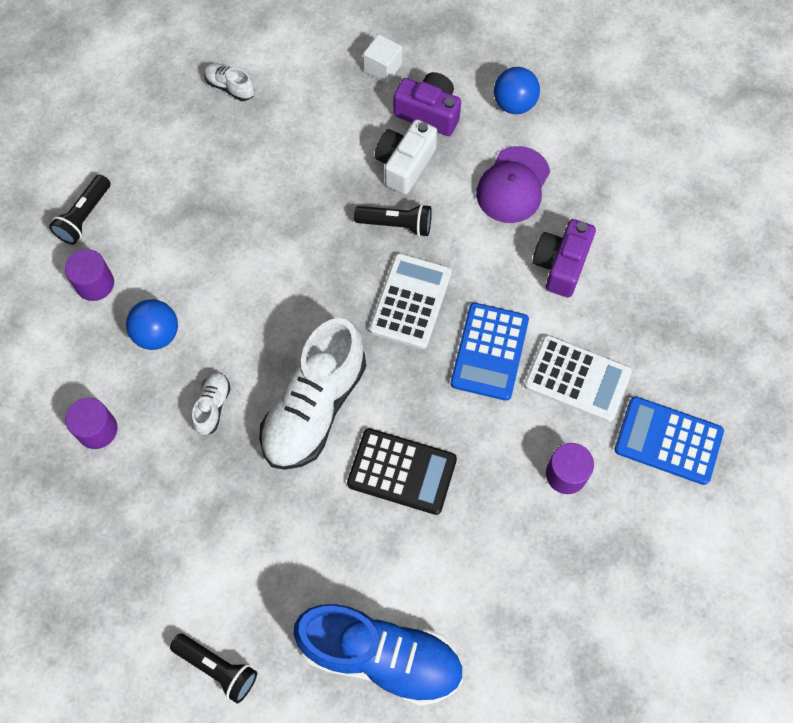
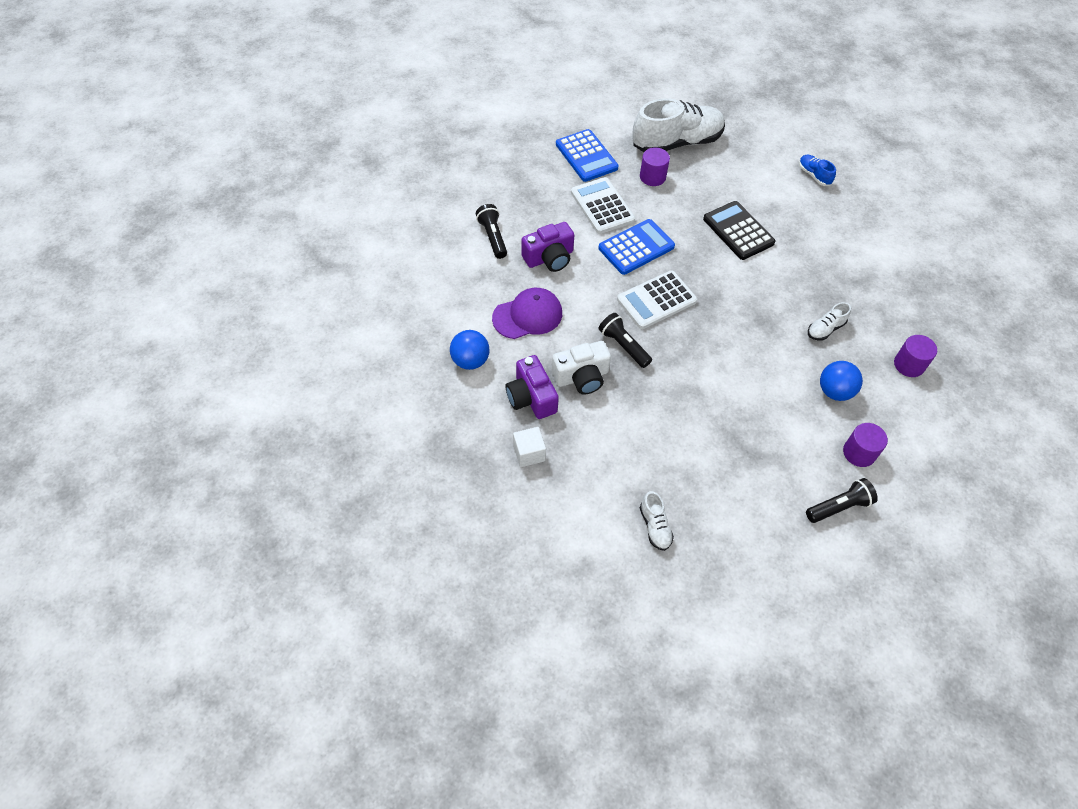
camera: 140 degrees left, 10 degrees down
(218, 668) = (903, 220): black flashlight -> black flashlight (492, 237)
(314, 407) = (762, 289): white shoe -> white shoe (676, 143)
(381, 656) = (814, 175): blue shoe -> blue shoe, size x0.43

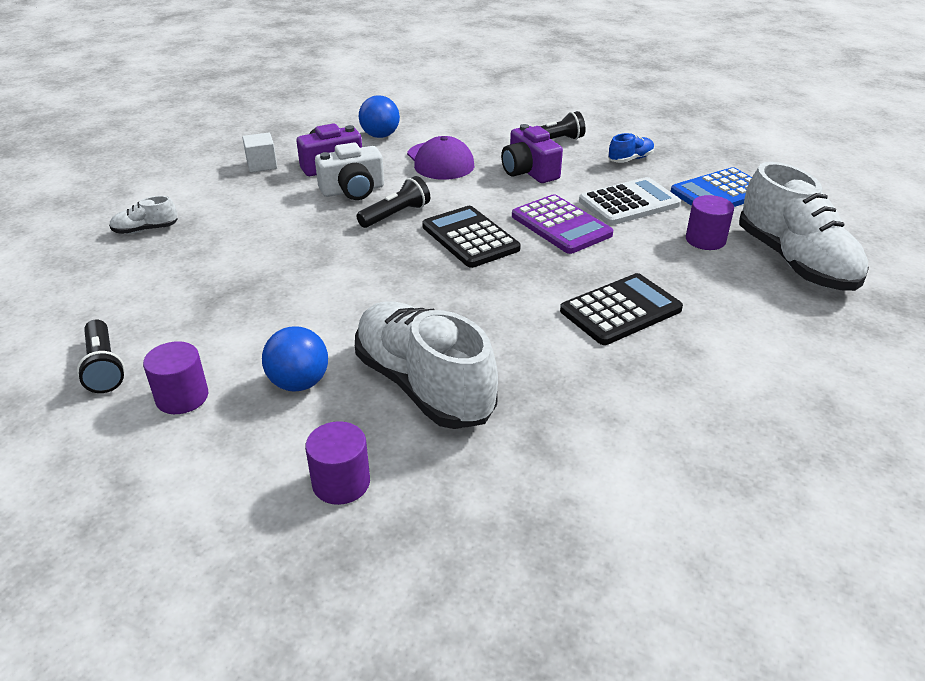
camera: 90 degrees right, 20 degrees down
(581, 377) = (353, 190): white camera -> white camera turned 90 degrees counterclockwise
(636, 247) = (561, 225): blue calculator -> purple calculator
(656, 300) = (470, 238): white calculator -> black calculator
(814, 175) = (802, 407): blue shoe -> blue shoe (630, 159)
(825, 329) = (423, 385): white shoe -> white shoe, size x2.30

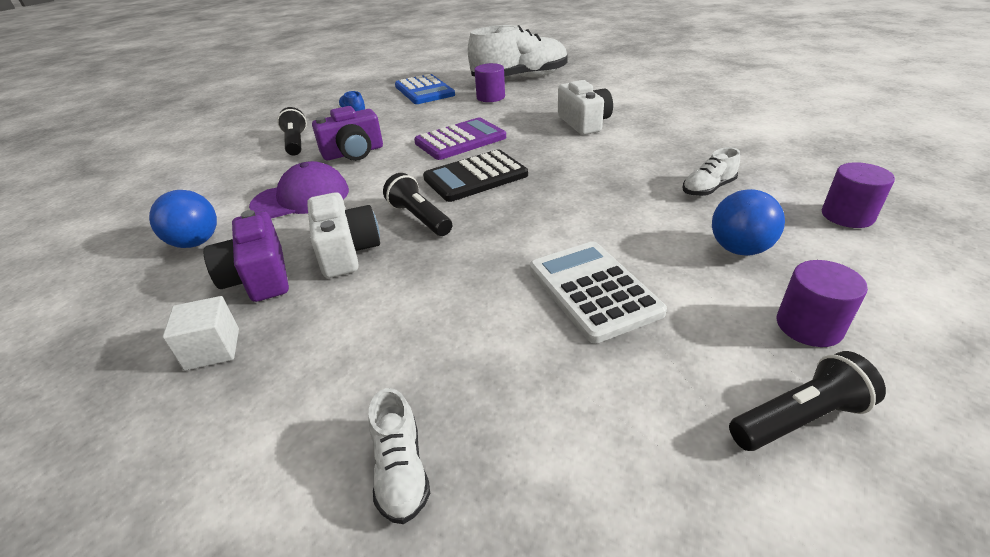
camera: 85 degrees left, 0 degrees up
(423, 385) = (708, 189): white shoe -> white shoe, size x0.43
(620, 310) = (584, 123): black calculator -> white camera
(629, 203) = (430, 117): white calculator -> white calculator (593, 290)

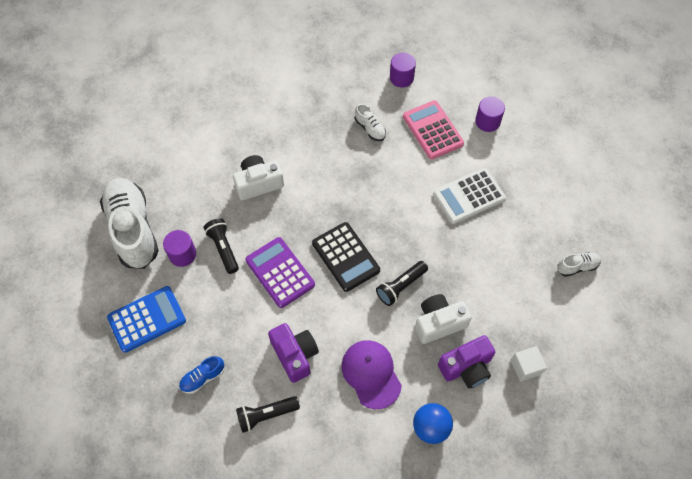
camera: 95 degrees left, 25 degrees up
(739, 249) = (432, 130): blue ball -> pink calculator
(799, 418) = (536, 140): black flashlight -> black flashlight (223, 248)

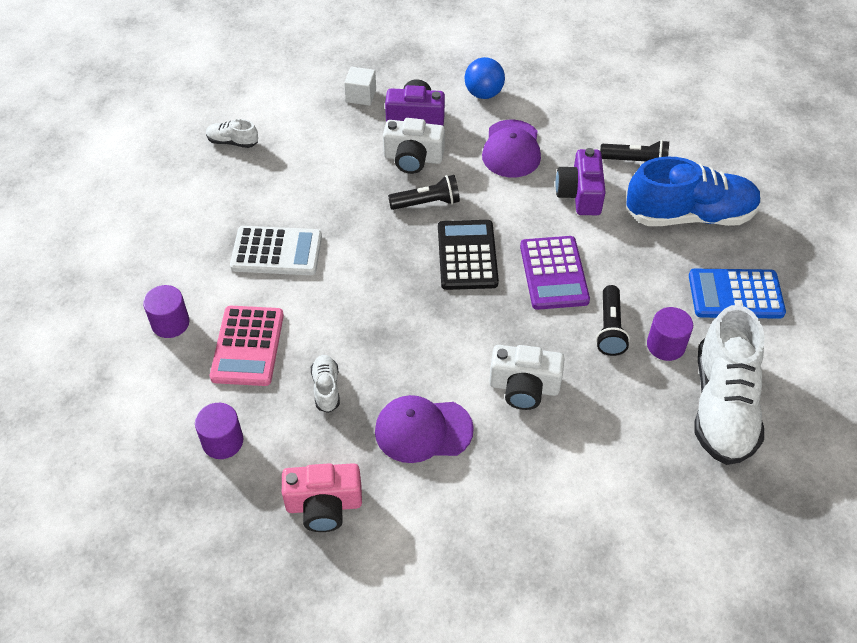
camera: 150 degrees left, 10 degrees down
(203, 378) = (689, 215): blue shoe -> blue shoe, size x2.30
(301, 132) = (423, 430): none -> purple cap
(327, 74) = (324, 505): none -> pink camera

